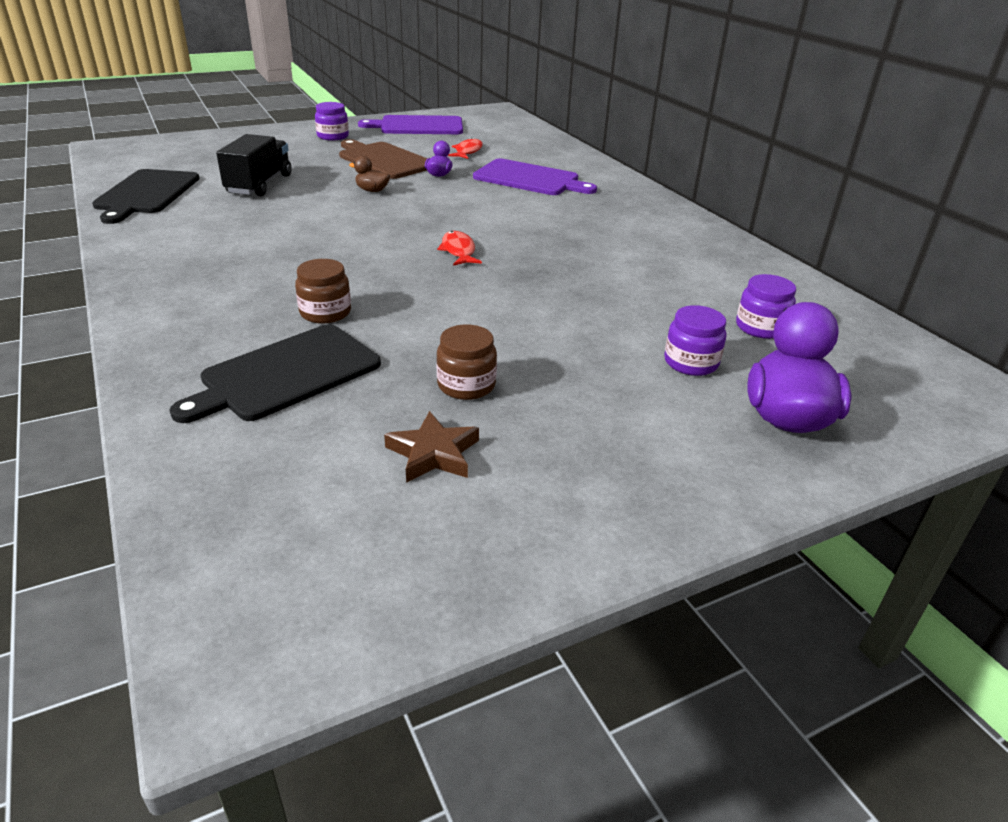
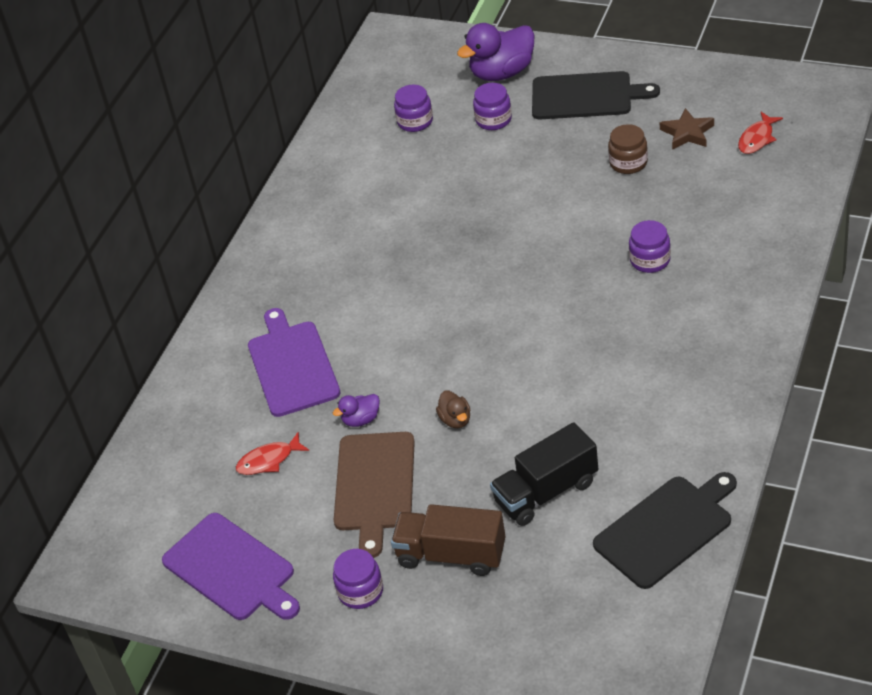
camera: 125 degrees left, 10 degrees up
(286, 374) = (716, 217): black cutting board -> black cutting board (586, 96)
(294, 155) = (451, 555): none -> brown truck
(325, 312) = (650, 260): brown jar -> purple jar
(458, 251) = (491, 284): red fish -> red fish (757, 139)

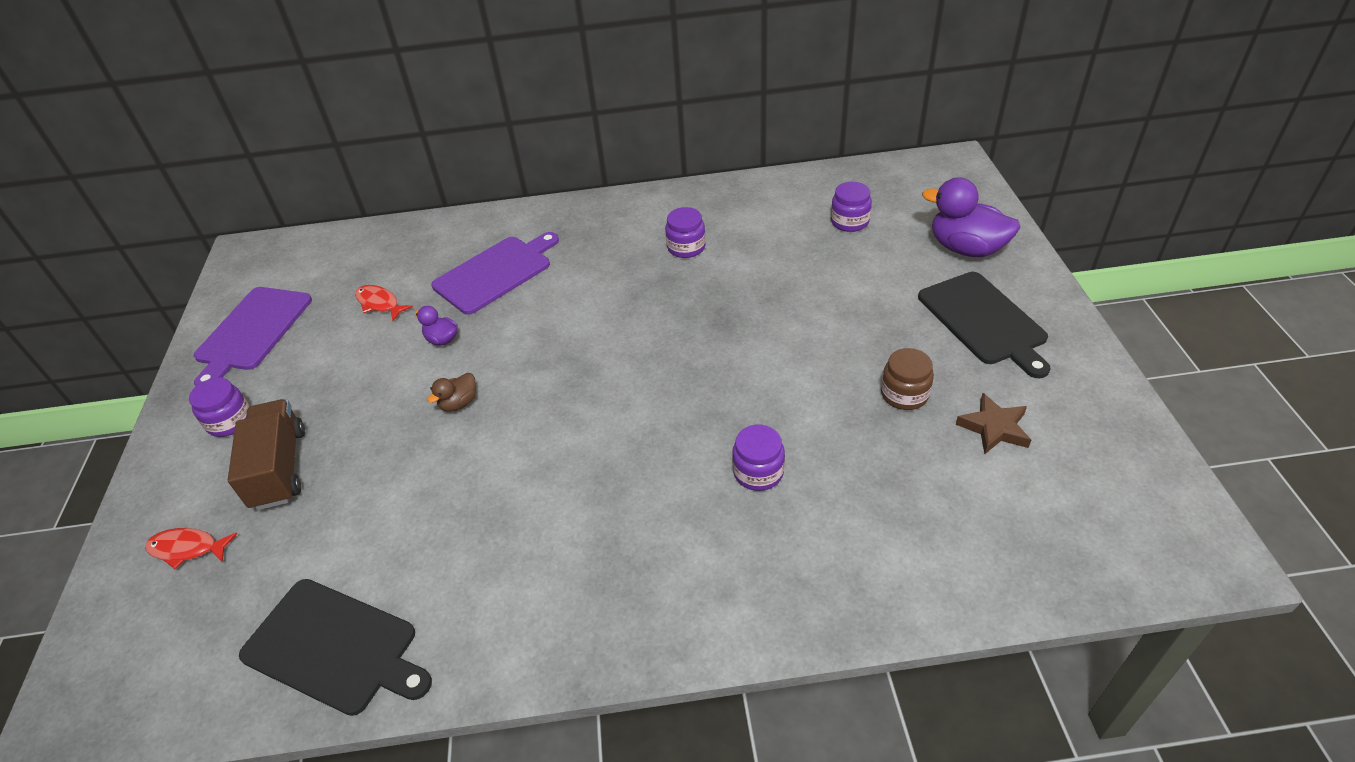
camera: 60 degrees right, 0 degrees up
(374, 486) = (361, 380): brown cutting board -> none
(493, 120) = (892, 269): purple jar -> purple jar (686, 247)
(546, 492) = (374, 512): black truck -> none
(757, 139) = (1038, 500): red fish -> red fish (187, 548)

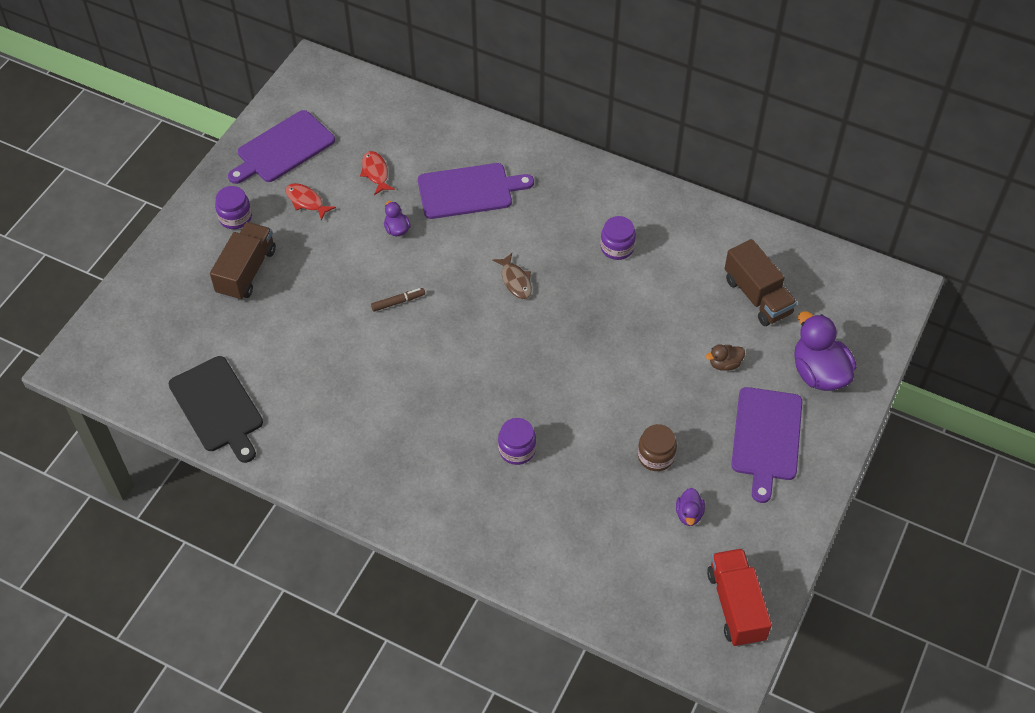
camera: 30 degrees right, 10 degrees up
(187, 548) = (172, 297): red fish -> red fish (306, 201)
(459, 403) = (376, 288): brown duck -> brown duck (724, 364)
(496, 403) = (398, 302): none -> brown marker
(611, 321) = (515, 281): none -> brown fish
(849, 222) = (757, 296): purple jar -> brown truck
(984, 320) = (766, 437): black cutting board -> purple cutting board
(994, 428) = (689, 514): brown star -> purple duck
(1139, 487) = (736, 606): none -> red truck

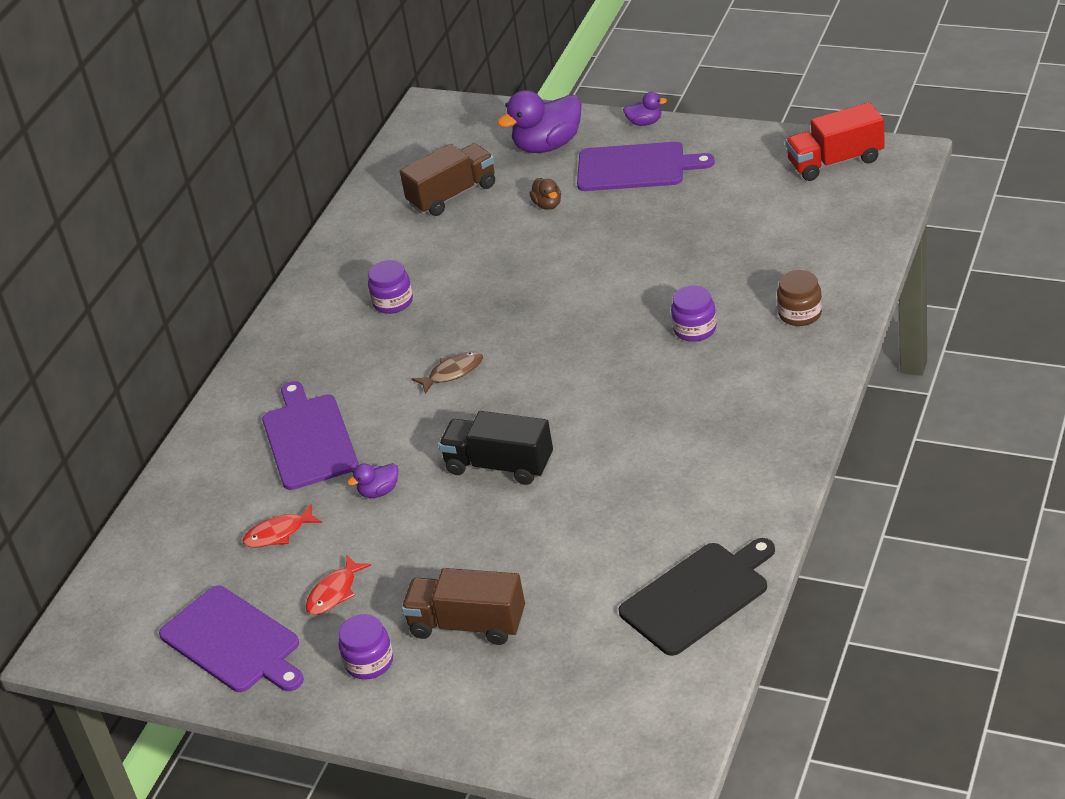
camera: 90 degrees left, 15 degrees down
(398, 302) = (499, 465): brown marker -> black truck
(656, 456) = (677, 233): brown jar -> brown jar (800, 314)
(689, 514) = (741, 202): purple duck -> purple duck (645, 122)

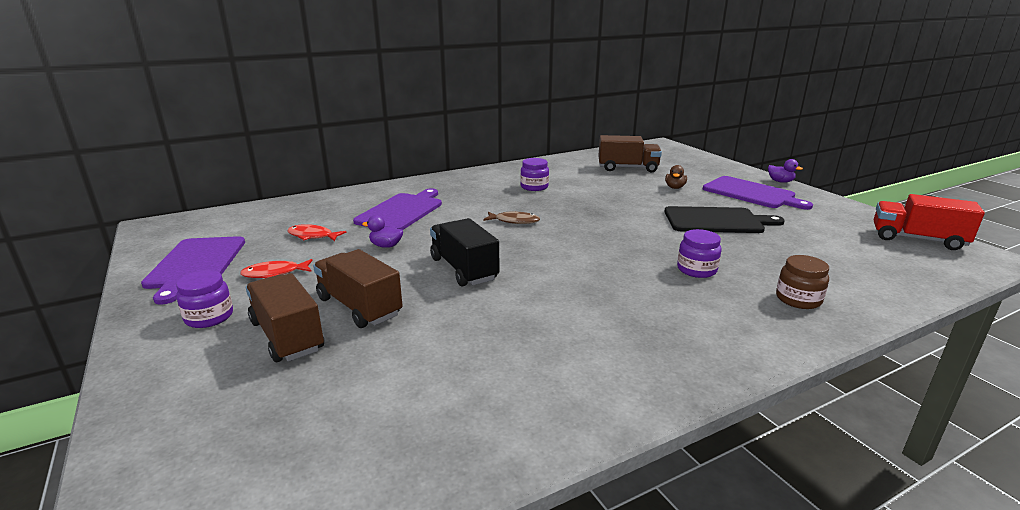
camera: 35 degrees right, 15 degrees down
(476, 563) = (359, 307): none -> brown truck
(547, 145) = (707, 171): purple duck -> none
(698, 596) = (446, 438): black cutting board -> black cutting board (716, 221)

